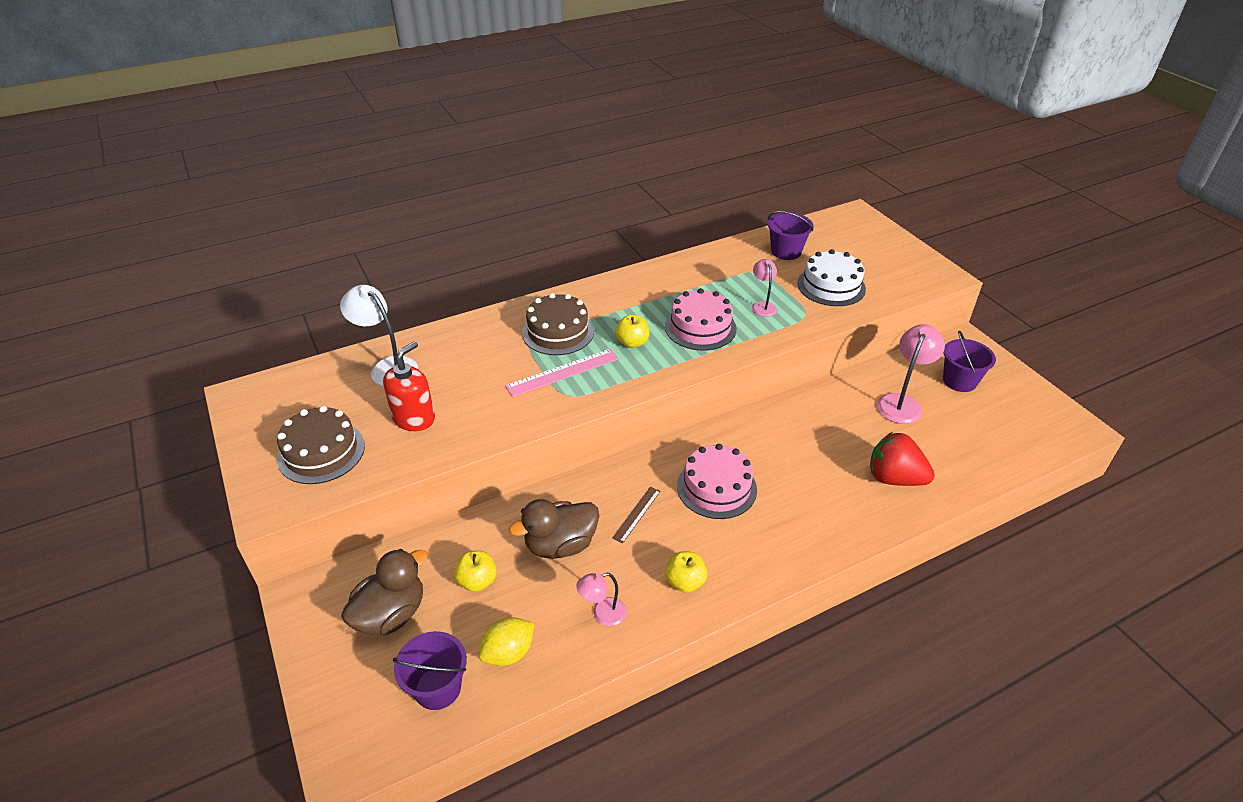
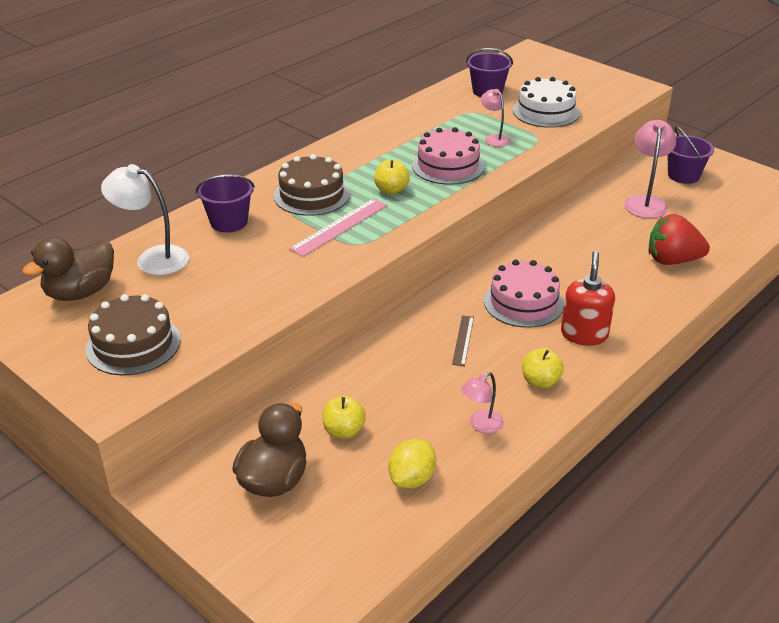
camera: 20 degrees left, 5 degrees down
(414, 418) = (213, 295): red soap dispenser -> red soap dispenser (584, 334)
(438, 688) = (361, 525): purple bucket -> purple bucket (229, 222)
(560, 545) = (406, 382): brown duck -> brown duck (80, 292)

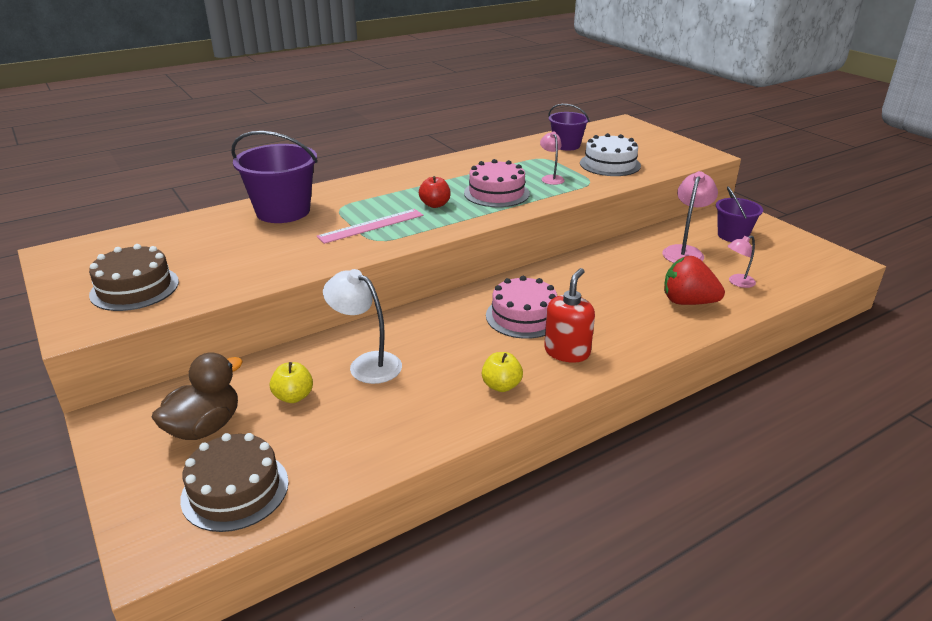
camera: 15 degrees right, 5 degrees down
(80, 292) = (127, 245): brown duck -> none
(152, 258) = (202, 229): white lamp -> white lamp (367, 364)
(229, 222) = (283, 211): purple bucket -> purple bucket, size x1.64
(311, 195) = (365, 200): brown cake -> brown cake (235, 490)
(391, 190) = (435, 205): yellow apple -> red apple
(412, 479) = (327, 450): yellow lemon -> none
(463, 340) = (449, 339): brown ruler -> none
(481, 425) = (422, 414): pink lamp -> pink lamp (737, 282)

